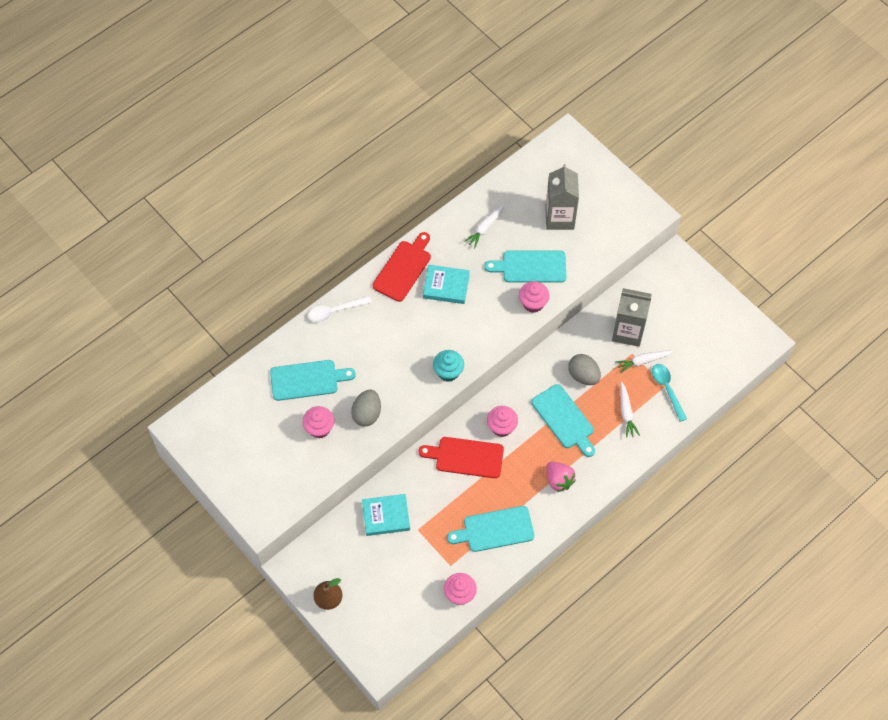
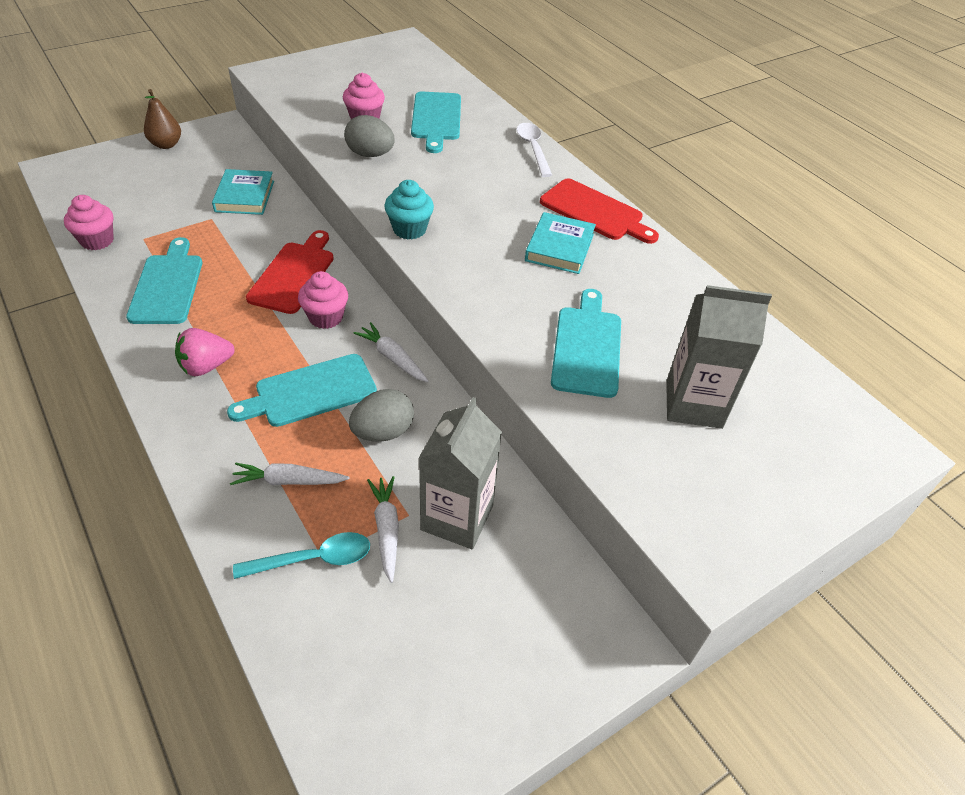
camera: 95 degrees right, 15 degrees down
(485, 228) = (668, 304): white carrot -> white carrot (392, 358)
(533, 303) = (512, 338): pink cupcake -> none

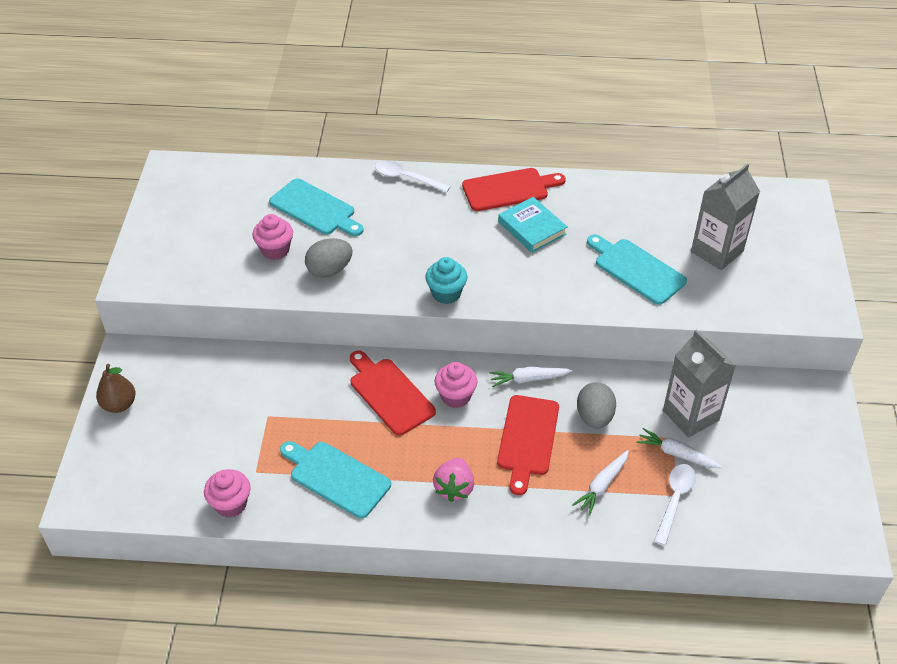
camera: 50 degrees left, 0 degrees up
(244, 196) = (255, 381): turquoise book -> none
(310, 392) = (527, 439): turquoise cutting board -> red cutting board
(314, 559) = (675, 500): turquoise spoon -> white spoon

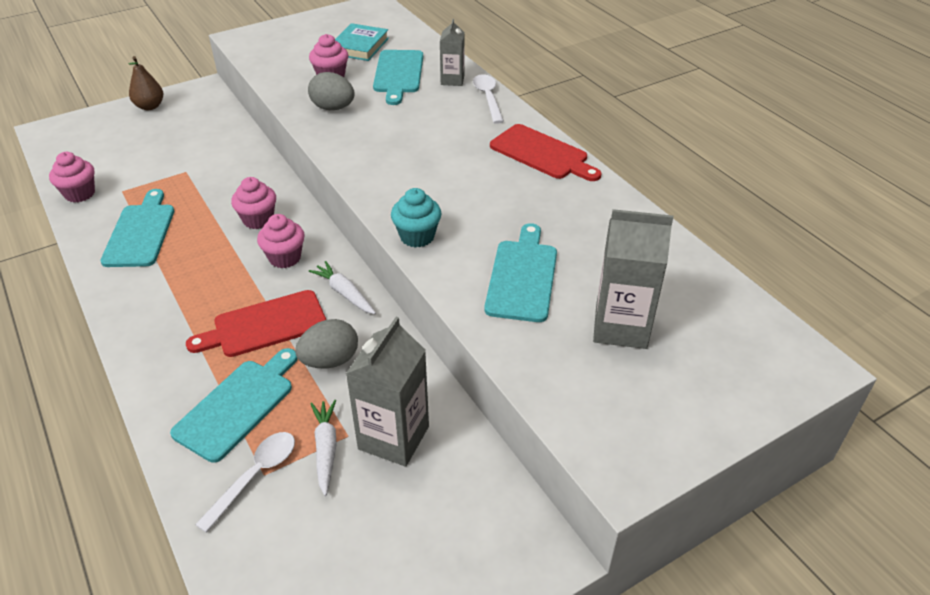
camera: 55 degrees right, 5 degrees down
(358, 183) = (452, 80): none -> grey carton
(389, 393) = (258, 220): red cutting board -> pink cupcake
(446, 293) = (363, 174): turquoise cupcake -> turquoise cupcake (417, 236)
(454, 488) = (170, 304): pink strawberry -> none
(532, 228) = (504, 187): turquoise book -> turquoise book (359, 46)
(602, 485) = (238, 405): white carrot -> turquoise cutting board
(675, 500) = (255, 475): white spoon -> white spoon turned 45 degrees counterclockwise

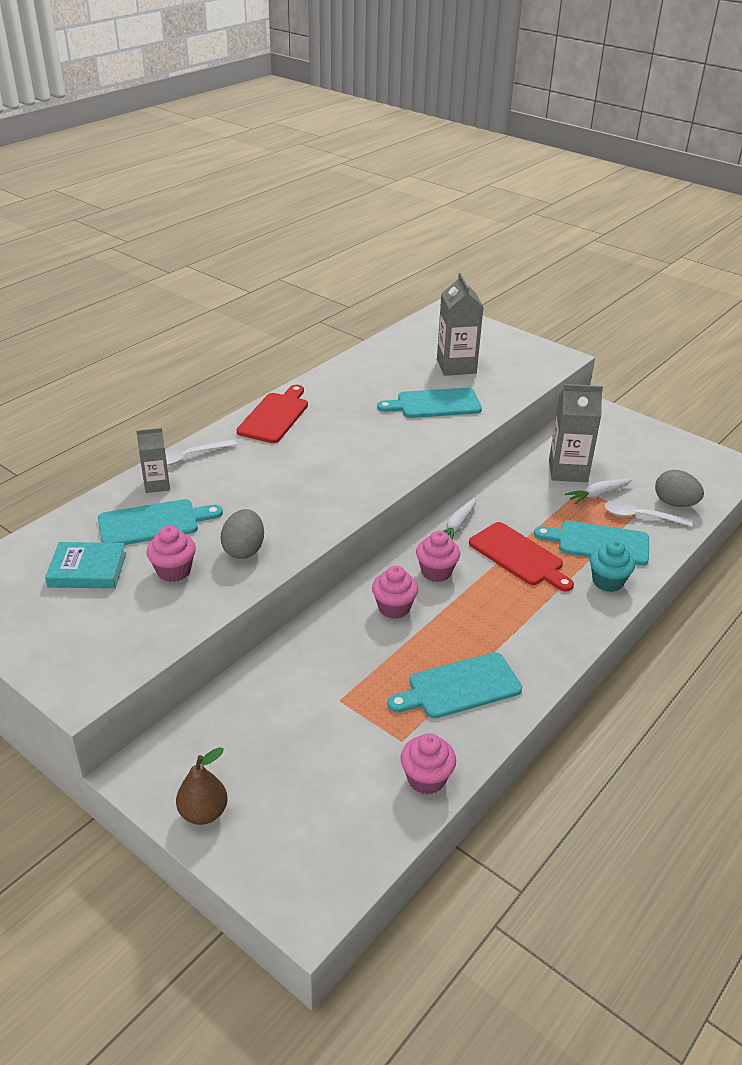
camera: 110 degrees left, 5 degrees down
(330, 360) = (528, 513): grey egg -> grey egg (675, 503)
(417, 236) = (420, 454): turquoise cupcake -> turquoise cupcake (607, 582)

